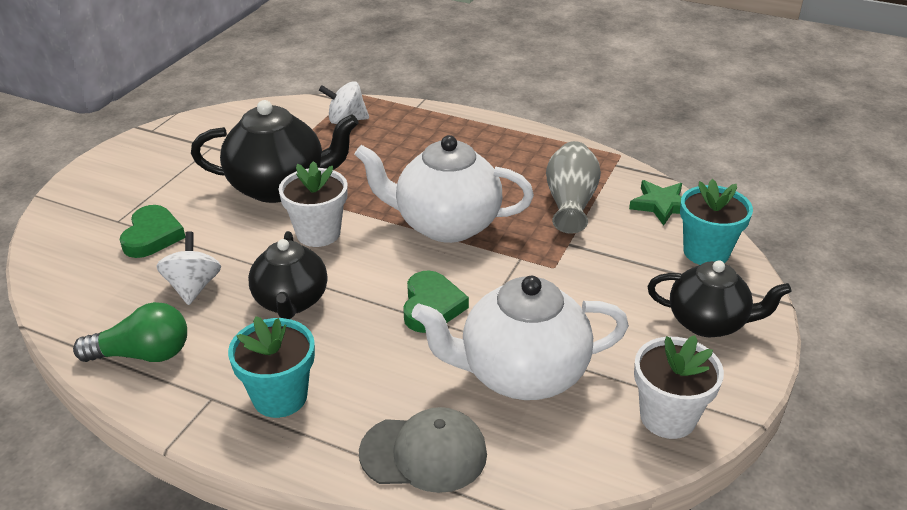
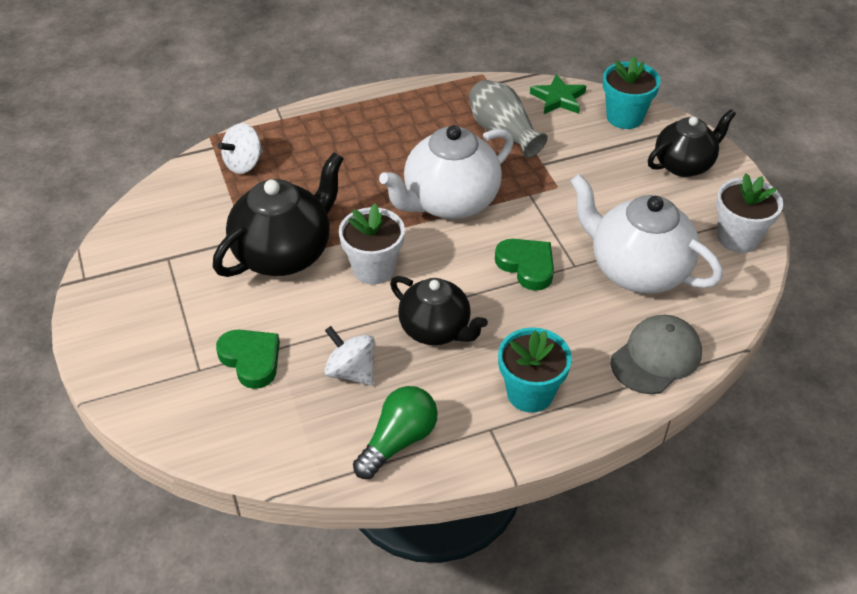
camera: 45 degrees left, 10 degrees up
(521, 374) = (637, 270): white teapot -> white teapot turned 90 degrees clockwise

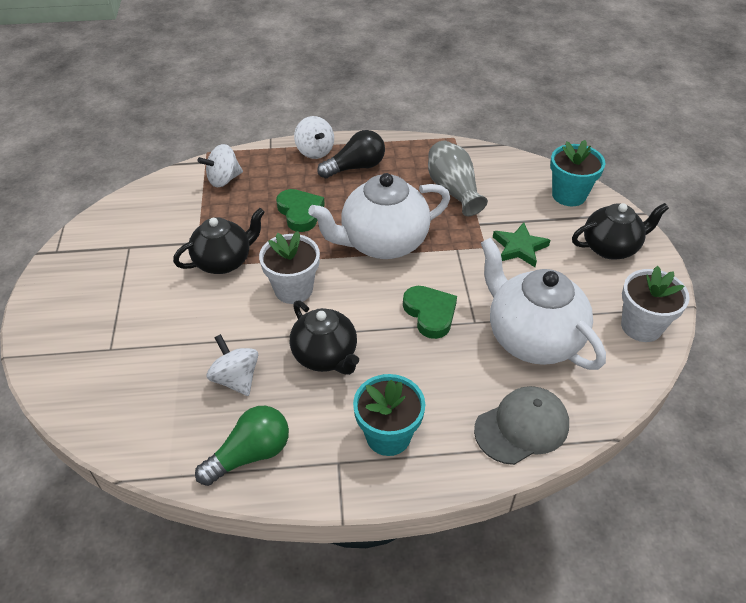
camera: 15 degrees right, 0 degrees up
(251, 360) = (156, 349): green heart -> green heart (300, 212)
(284, 253) = (224, 261): black teapot -> black teapot, size x0.67
(334, 114) = (315, 151): none -> white spinning top
(387, 125) = (355, 167): none -> black light bulb
(558, 98) = (513, 169): green star -> green star (519, 248)

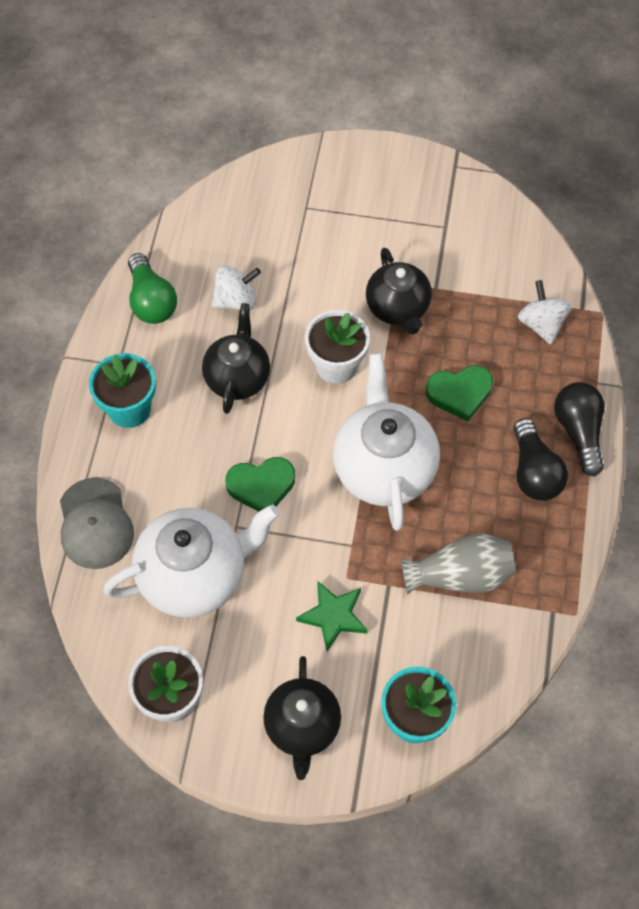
camera: 105 degrees right, 15 degrees up
(315, 151) = (578, 432): white spinning top -> black light bulb
(325, 356) = (237, 377): black teapot -> black teapot turned 120 degrees clockwise

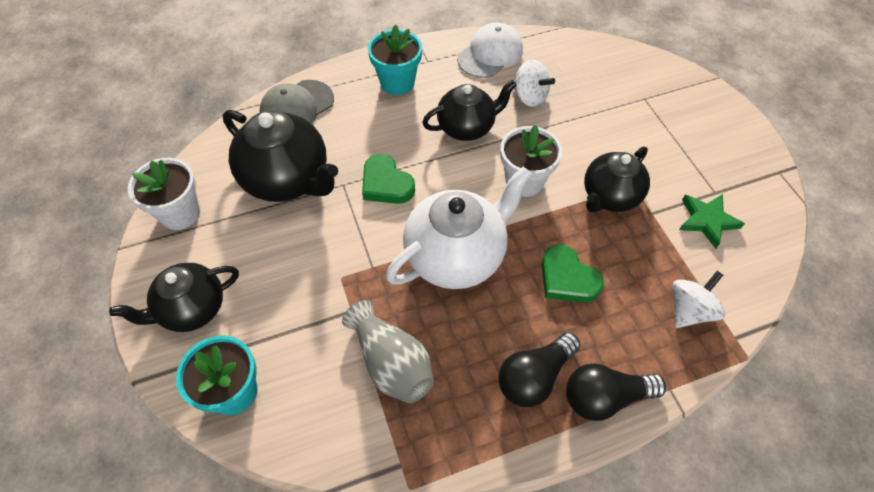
camera: 60 degrees right, 5 degrees down
(151, 301) = (490, 54): green light bulb -> white cap
(195, 575) = (288, 180): white teapot -> black teapot
(333, 616) = (301, 284): green star -> green star (707, 220)
(578, 432) = (605, 397): black light bulb -> black light bulb turned 150 degrees counterclockwise

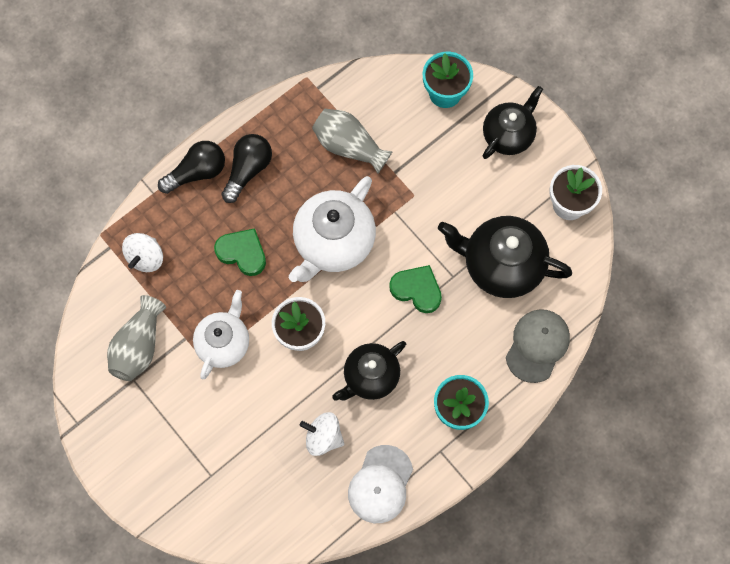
camera: 160 degrees right, 15 degrees up
(609, 196) = (224, 343): black teapot -> white teapot
(707, 220) = (138, 346): green star -> grey vase

